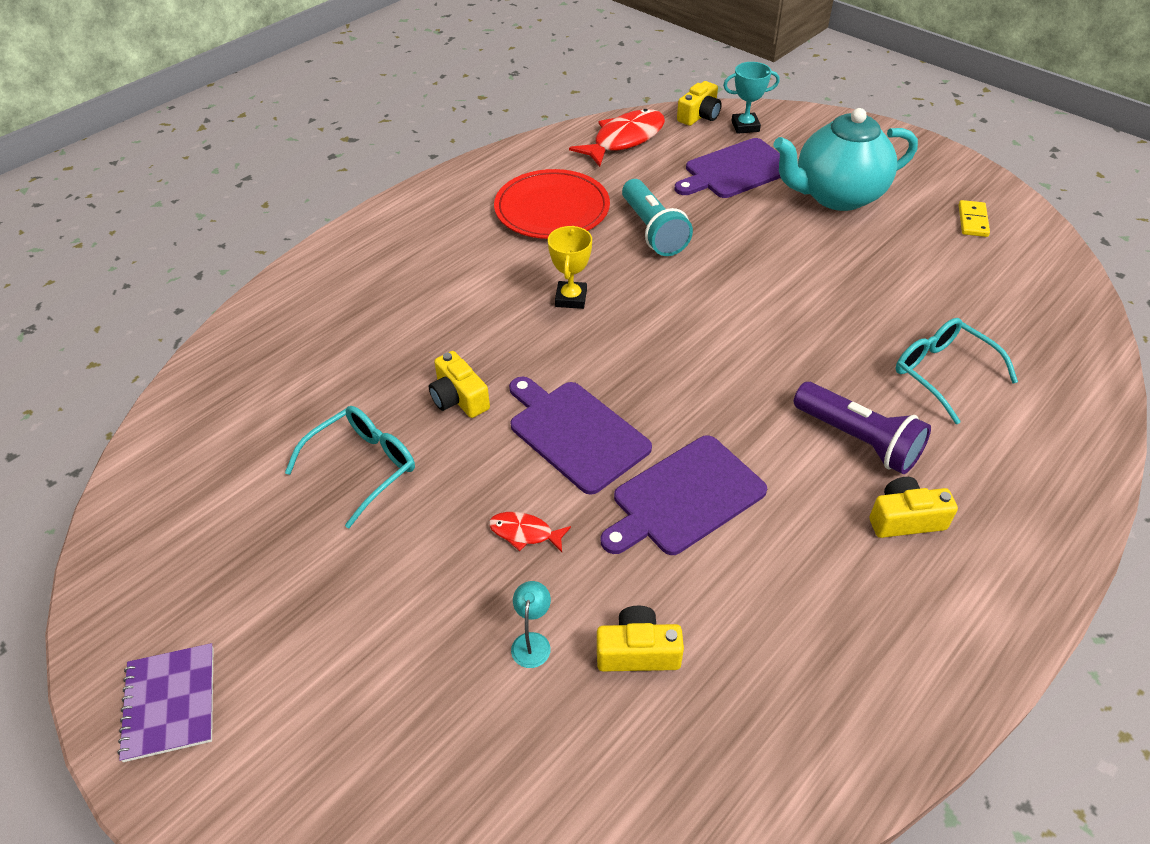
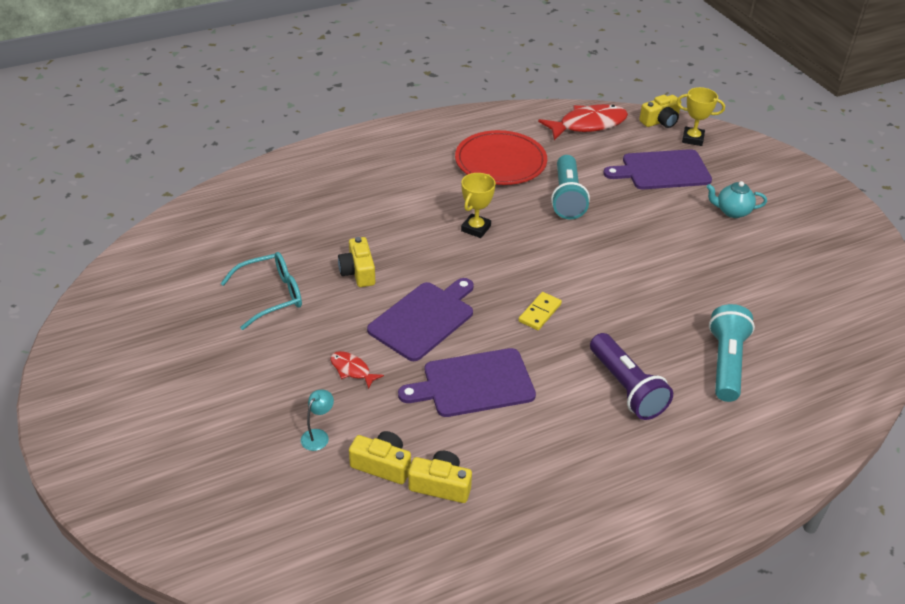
camera: 20 degrees right, 5 degrees down
(170, 703) = (87, 393): purple notebook -> none
(575, 433) = (424, 319): purple cutting board -> purple cutting board turned 60 degrees clockwise
(745, 126) = (692, 139): turquoise trophy -> yellow trophy
(836, 196) = (732, 211): turquoise teapot -> turquoise teapot, size x0.46
(905, 519) = (624, 450): yellow camera -> yellow camera (441, 485)
(942, 373) = (726, 363): turquoise glasses -> turquoise flashlight
(973, 221) = (835, 261): yellow domino -> yellow domino (540, 313)

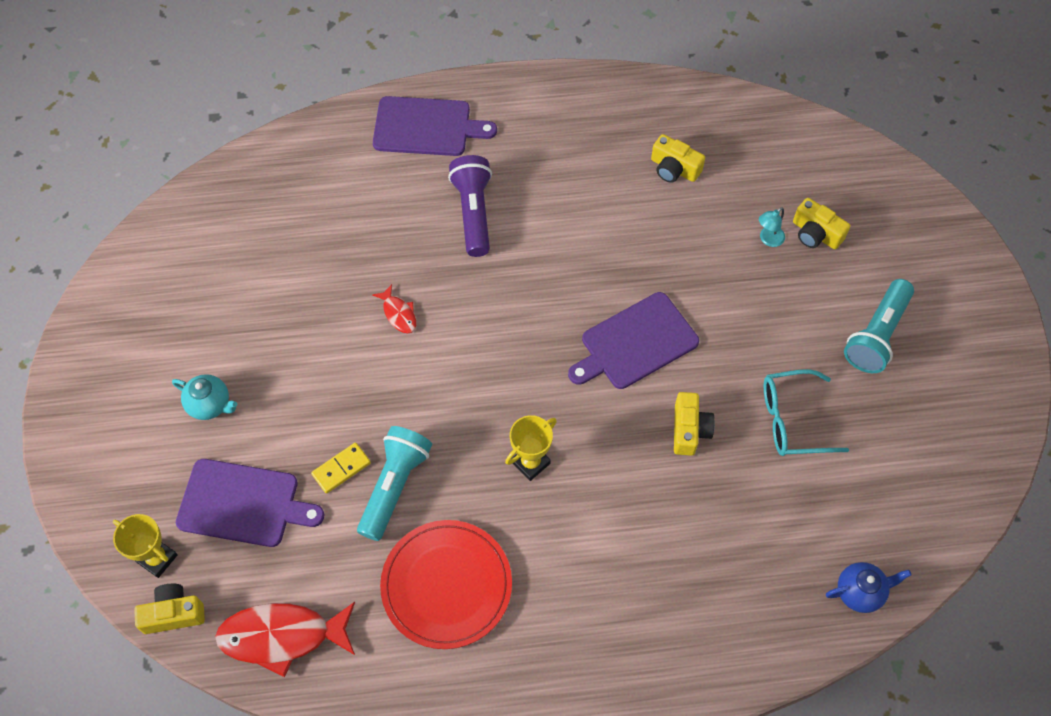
camera: 160 degrees left, 20 degrees up
(207, 211) = (860, 592): none -> blue teapot
(352, 370) = (724, 300): red fish -> red fish (398, 314)
(382, 465) = (718, 198): yellow camera -> yellow camera (815, 233)
(474, 384) = (612, 254): purple cutting board -> purple cutting board (426, 127)
(540, 313) = (512, 318): yellow domino -> yellow domino (341, 469)
(726, 363) = (365, 213): turquoise flashlight -> turquoise flashlight (876, 335)

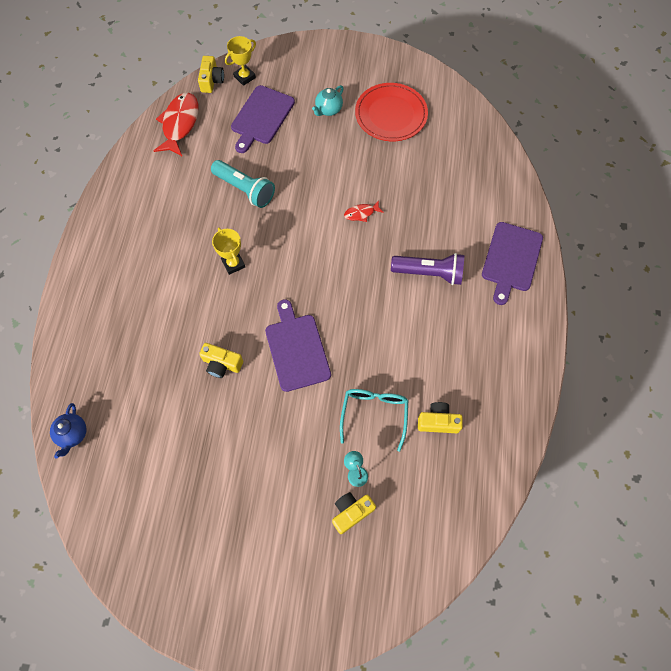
camera: 105 degrees right, 5 degrees up
(341, 469) = (265, 165): yellow domino -> none
(446, 585) = (175, 203): red plate -> red plate (391, 114)
(674, 168) = (438, 422): yellow camera -> yellow camera turned 45 degrees clockwise
(792, 420) = (204, 434): turquoise glasses -> turquoise glasses (374, 414)
(876, 335) = (249, 525): turquoise flashlight -> none

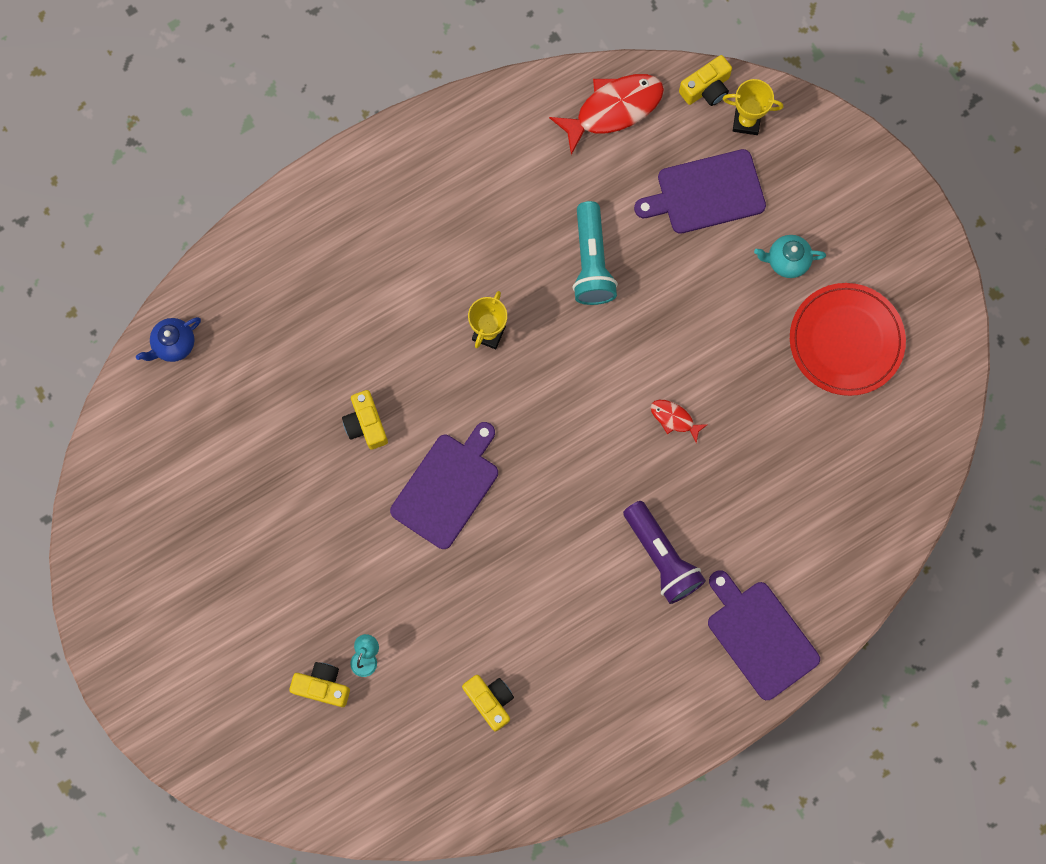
camera: 50 degrees right, 10 degrees up
(374, 414) = (443, 627): turquoise glasses -> none
(511, 259) = (760, 636): purple cutting board -> purple cutting board turned 75 degrees clockwise

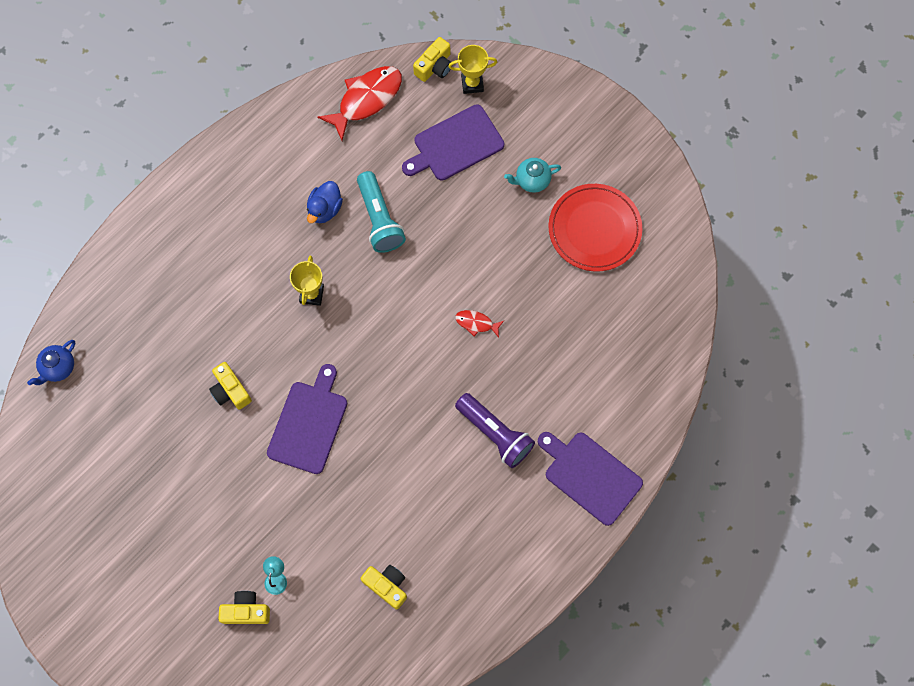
camera: 15 degrees left, 5 degrees down
(530, 233) = (325, 209): none -> blue duck

